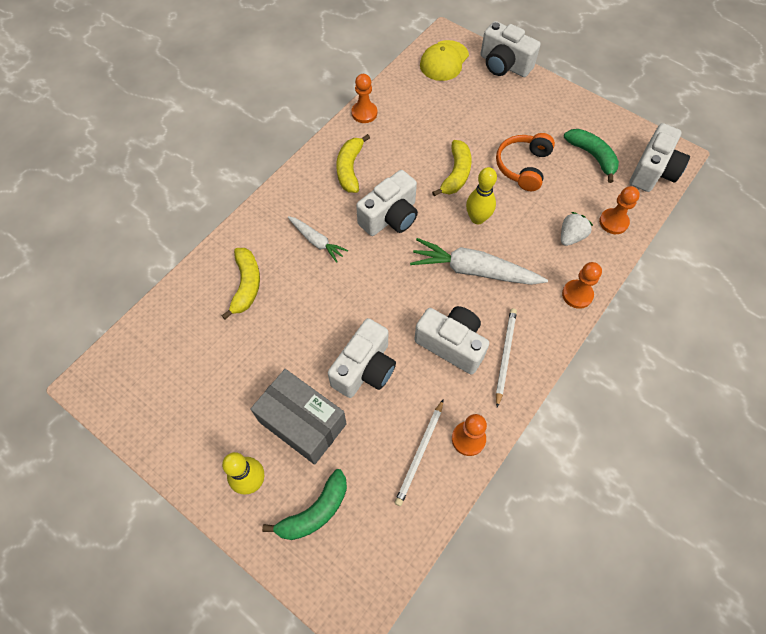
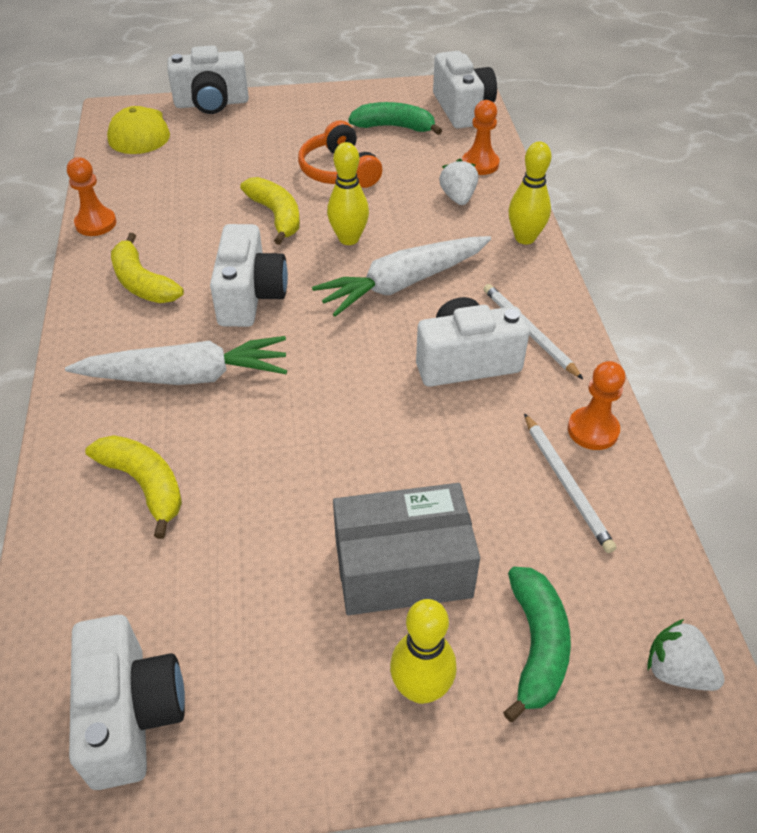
camera: 45 degrees left, 15 degrees down
(316, 241) = (186, 376): white carrot -> white carrot, size x1.78
(358, 583) = (677, 671): none -> white strawberry
(365, 369) = (405, 455): white camera -> white camera (131, 714)
(577, 295) = (525, 238): orange pawn -> yellow bowling pin

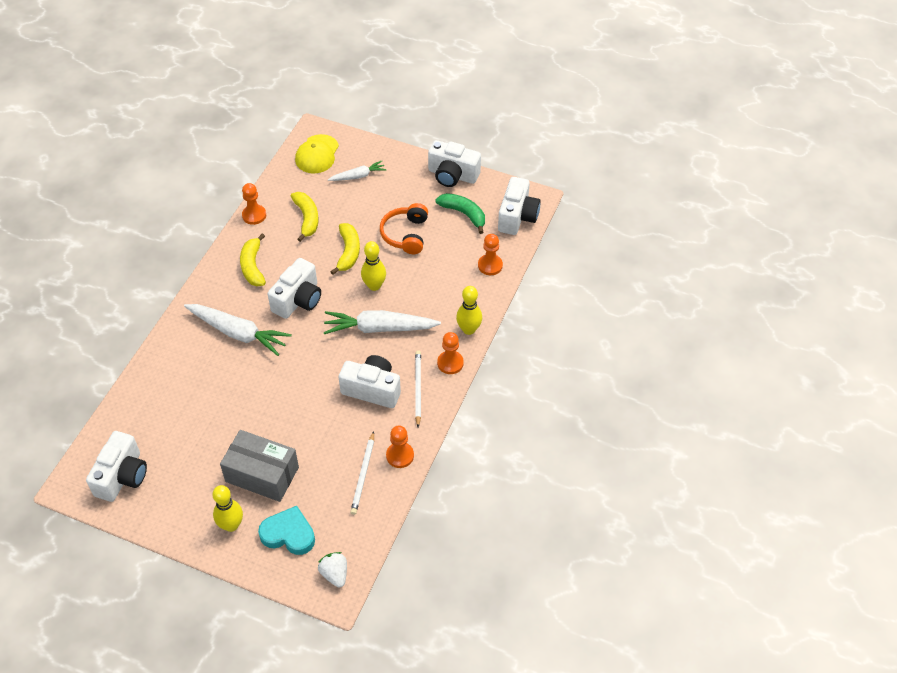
camera: 30 degrees right, 5 degrees up
(144, 484) = (185, 381): yellow banana -> yellow banana (307, 218)
(212, 103) = (372, 148): white camera -> white camera (452, 175)
(217, 135) = (358, 176): none -> white carrot
(458, 197) = (456, 284): white strawberry -> none
(536, 645) = (288, 534): green banana -> turquoise heart
(541, 284) = (450, 363): none -> orange pawn

